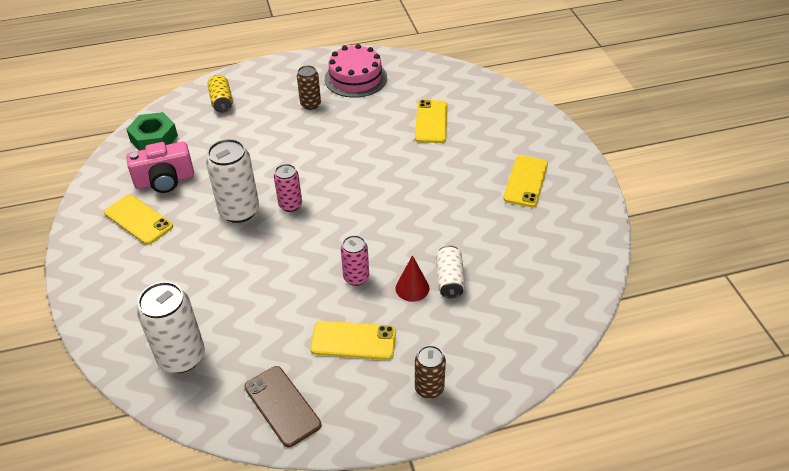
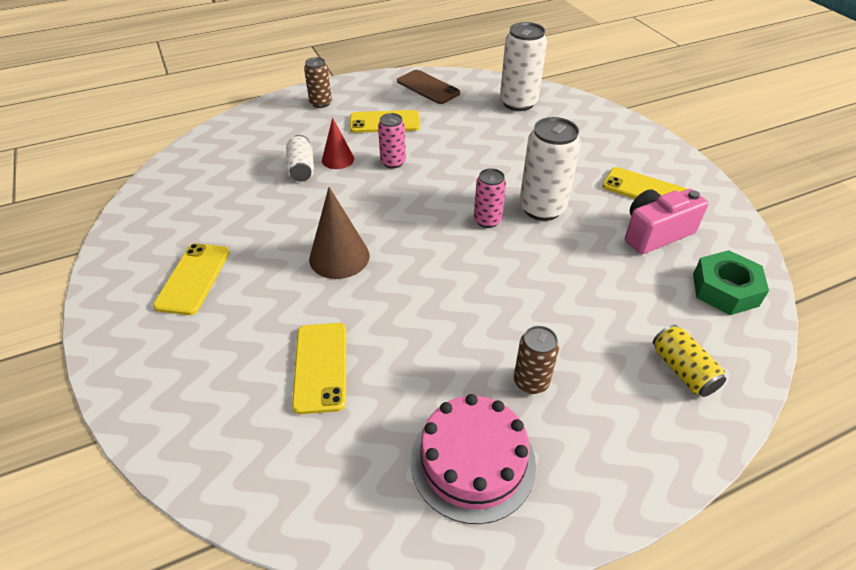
camera: 170 degrees right, 0 degrees up
(416, 186) = (339, 257): none -> brown cone

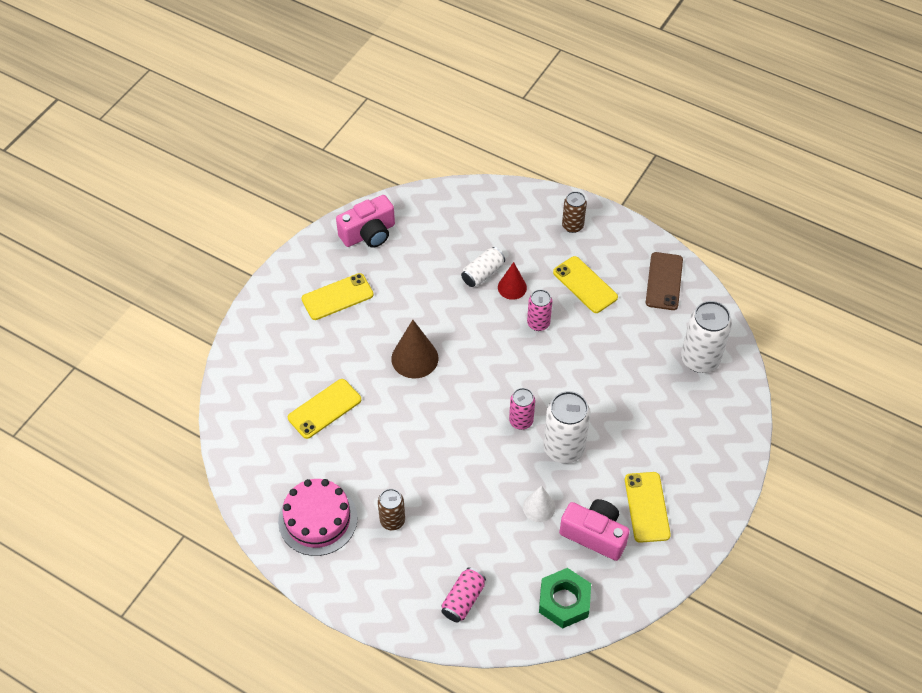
camera: 55 degrees right, 10 degrees up
(155, 217) = (369, 234): none -> pink camera
(598, 255) = (539, 507): none -> white cone
(682, 370) = (463, 600): yellow can -> pink can

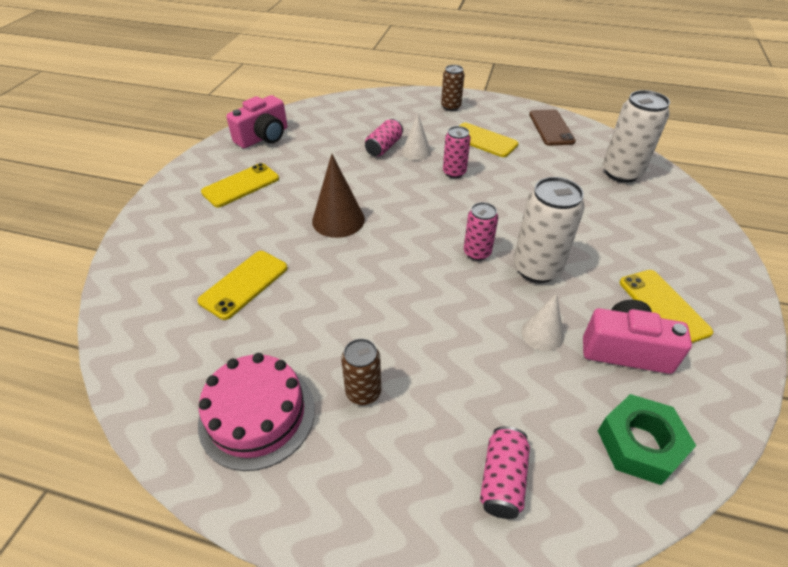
camera: 15 degrees left, 10 degrees down
(482, 273) = (384, 147): white can -> pink can
(512, 287) = (416, 152): red cone -> white cone

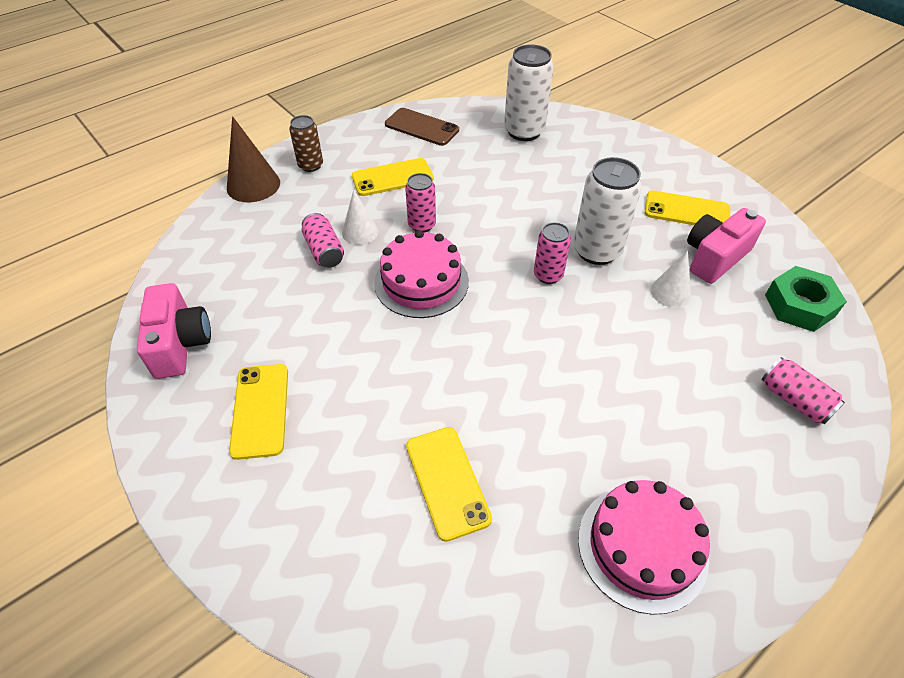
camera: 55 degrees left, 5 degrees up
(338, 220) = (412, 349): brown cone -> brown cone (253, 185)
(363, 392) = (662, 446): brown can -> none
(401, 196) = (421, 282): none -> pink cake

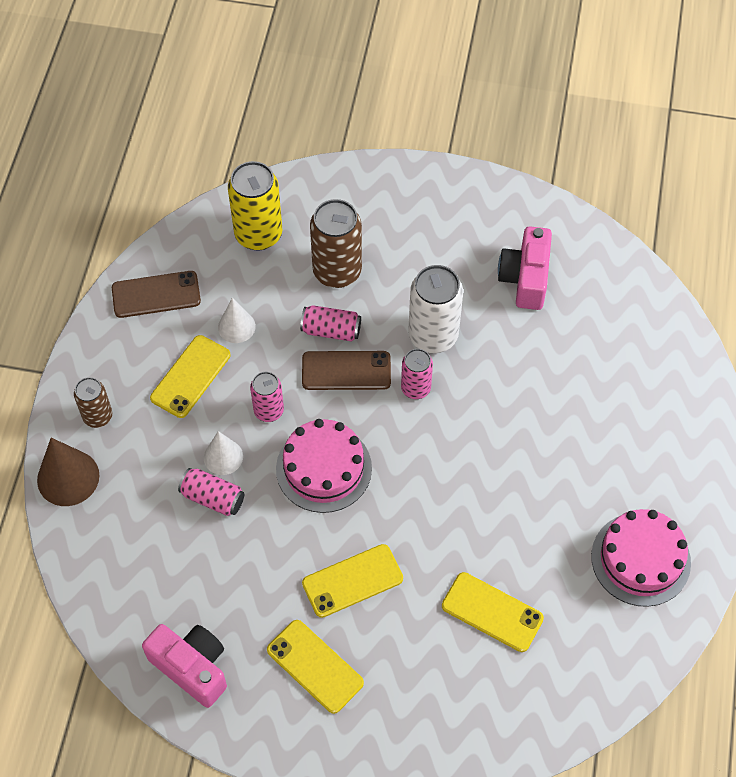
camera: 40 degrees left, 10 degrees up
(504, 234) = (346, 371): none -> brown phone
(524, 131) = (258, 234): white can -> yellow can
(559, 176) = (337, 271): none -> brown can
(670, 292) = (517, 338): white cone -> white cone (236, 326)
(686, 211) = (470, 240): yellow phone -> yellow phone (352, 581)
(794, 400) = (659, 377): pink can -> pink can (331, 330)
(799, 305) = (613, 285): green nut -> none

